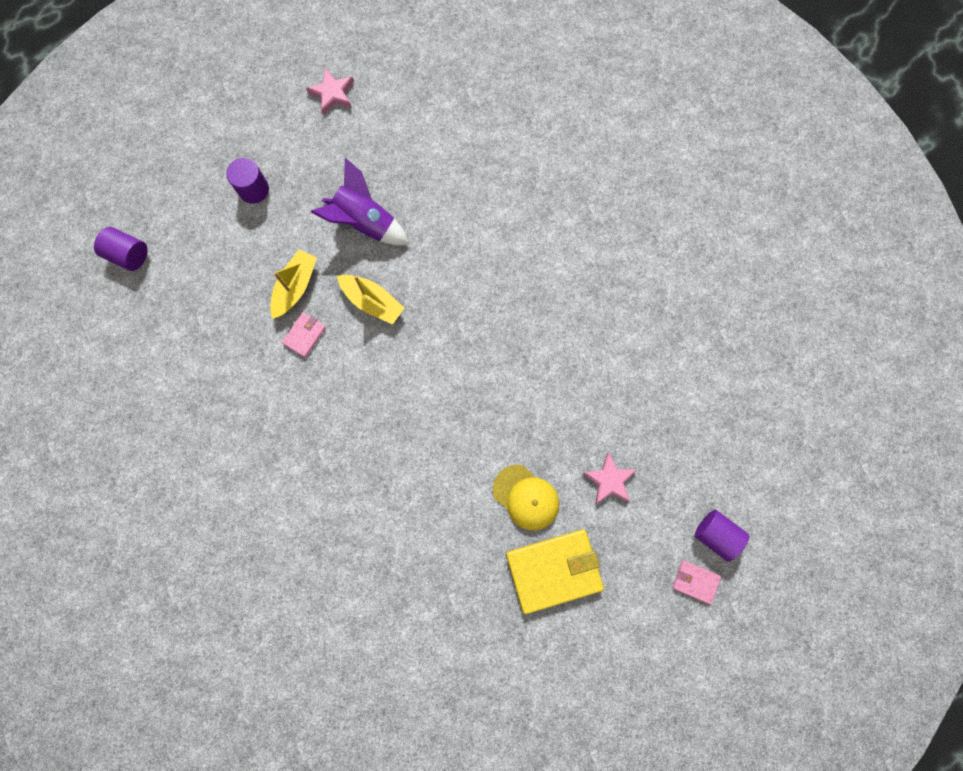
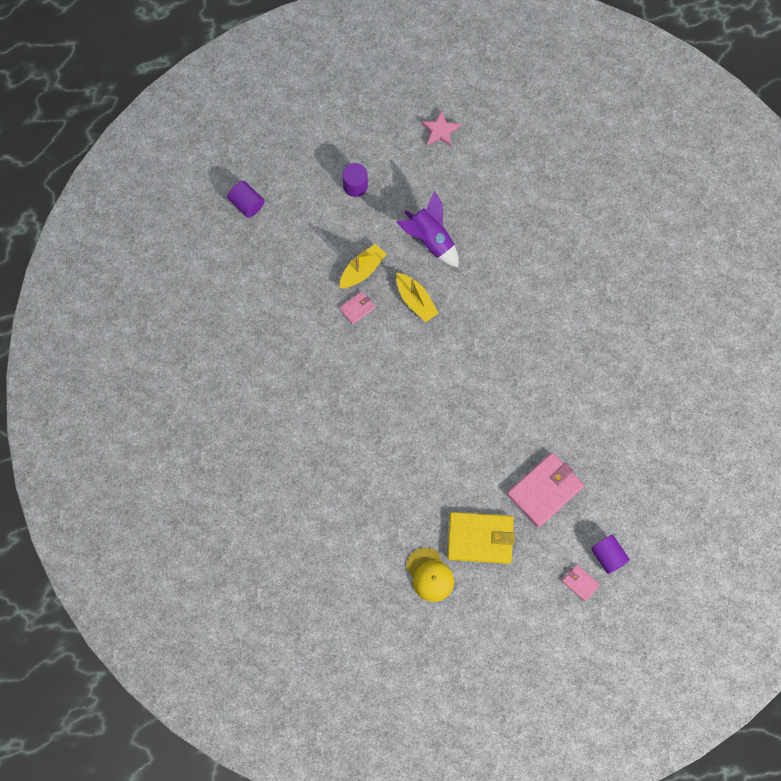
camera: 20 degrees right, 5 degrees down
(526, 497) = (479, 481): yellow cap -> yellow cap (430, 575)
(609, 480) = (544, 490): pink star -> pink wallet

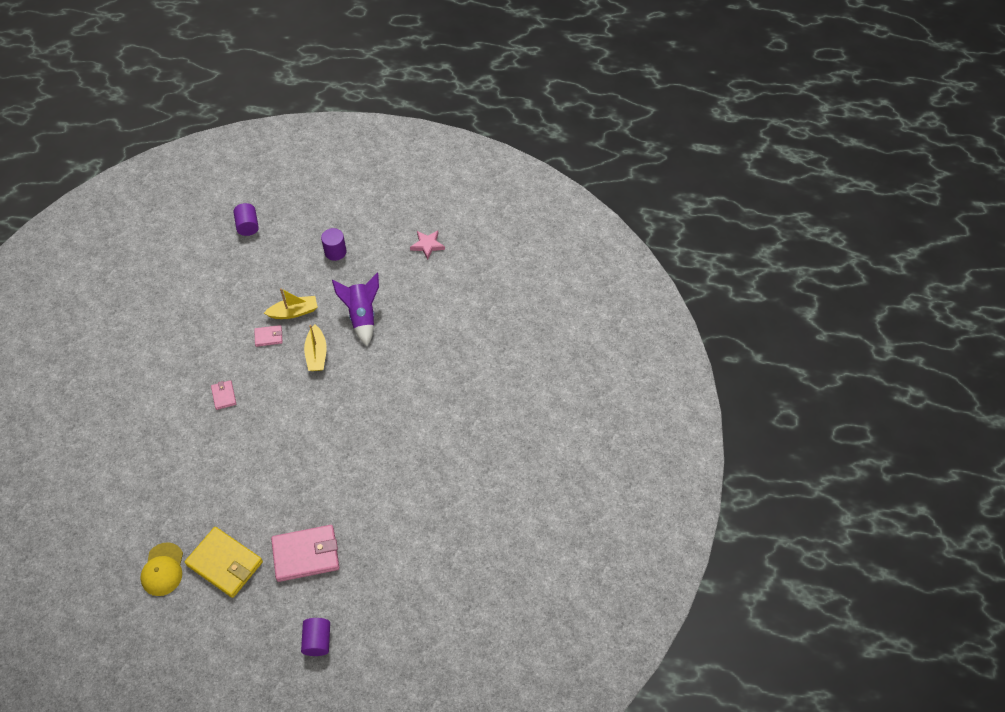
camera: 30 degrees right, 15 degrees down
(580, 583) = (277, 649): pink wallet -> pink wallet (224, 396)

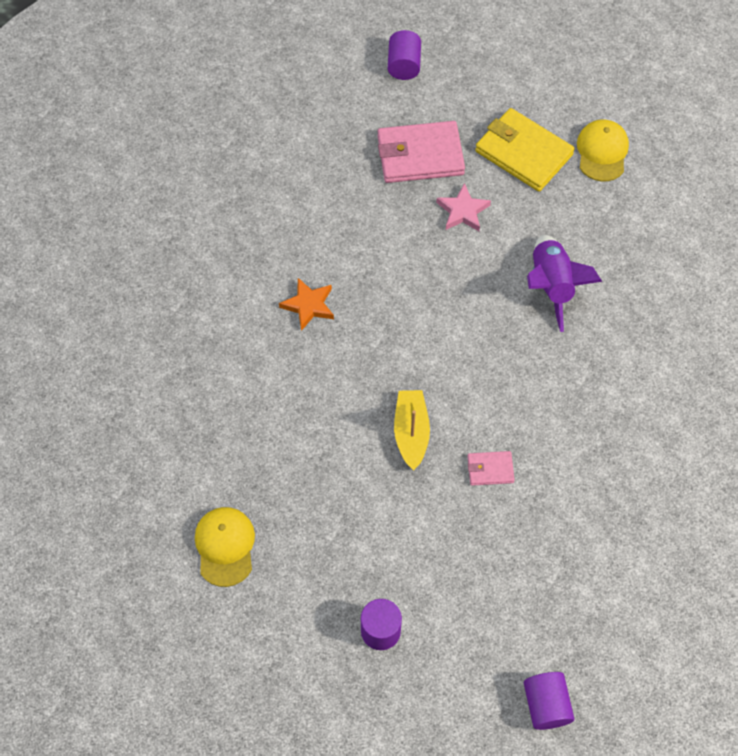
camera: 175 degrees left, 5 degrees up
(224, 396) = (551, 375): pink wallet -> none
(294, 312) = (451, 512): yellow boat -> none
(362, 316) = (336, 494): purple rocket -> purple rocket (551, 286)
(385, 430) = (308, 305): none -> orange star
(425, 285) = (225, 546): none -> yellow cap
(427, 245) = (212, 631): pink star -> pink star (463, 211)

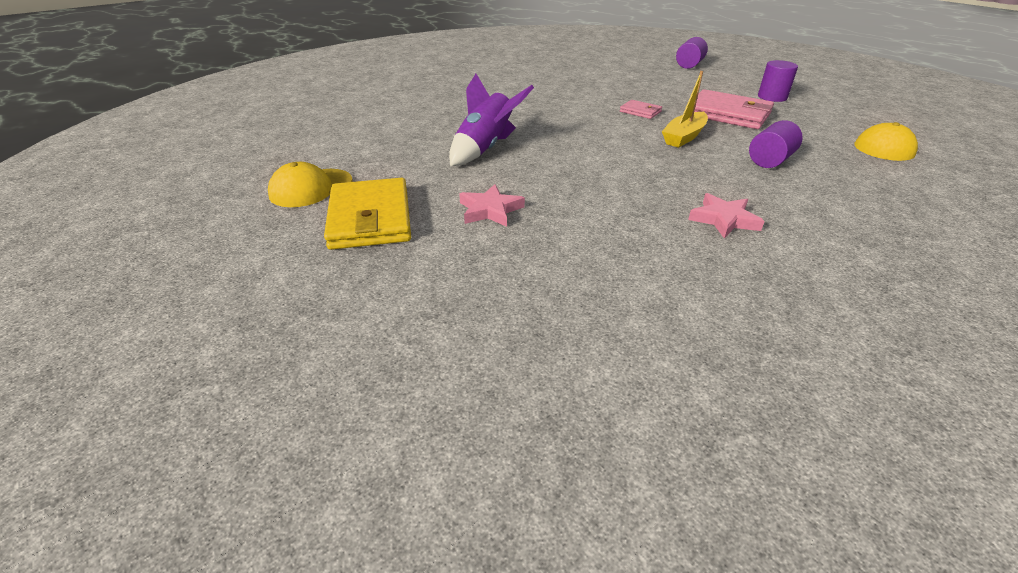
camera: 140 degrees left, 25 degrees down
(308, 305) = (724, 219): orange star -> pink star
(404, 65) = (344, 375): purple cylinder -> purple cylinder (770, 161)
(420, 155) = (469, 267): pink wallet -> pink wallet (727, 114)

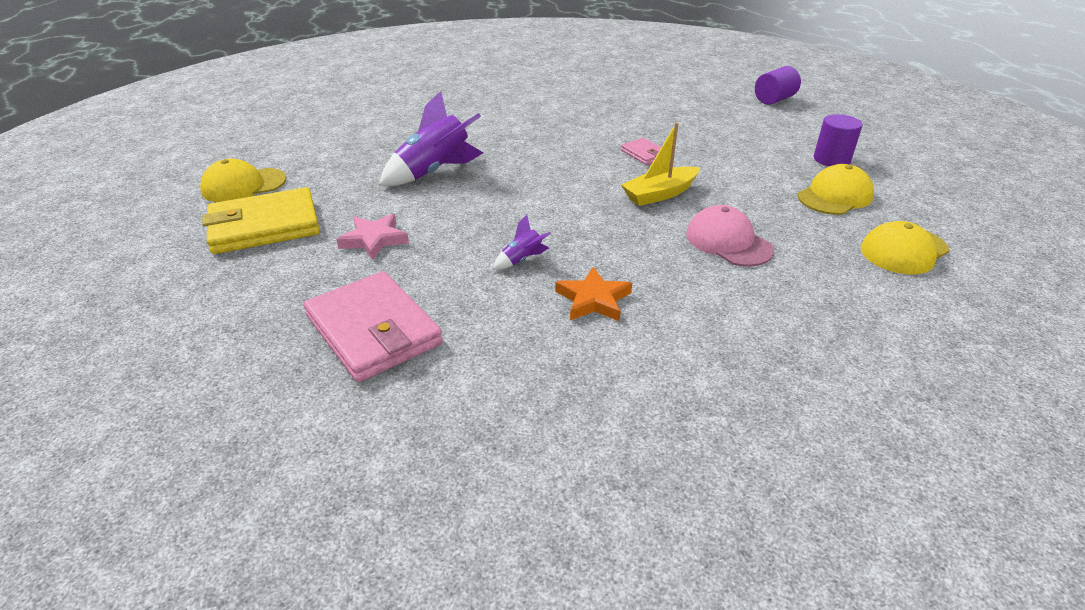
camera: 20 degrees right, 0 degrees up
(370, 218) = (264, 226): yellow wallet -> yellow wallet turned 60 degrees clockwise
(635, 201) = (522, 260): none -> purple rocket
(724, 219) = (593, 300): pink star -> orange star
(727, 114) = (746, 174): pink wallet -> pink wallet (373, 330)
(770, 161) = (728, 242): purple cylinder -> pink cap
(802, 119) = (834, 196): none -> yellow cap

